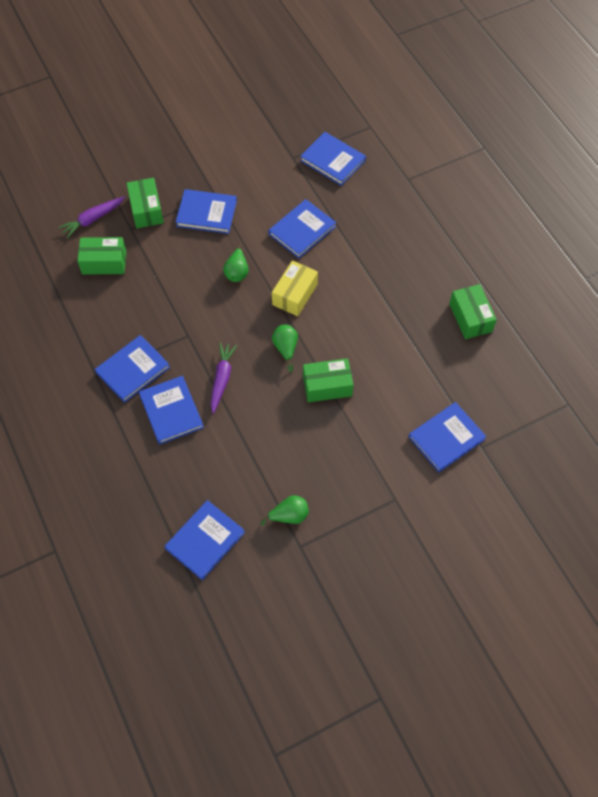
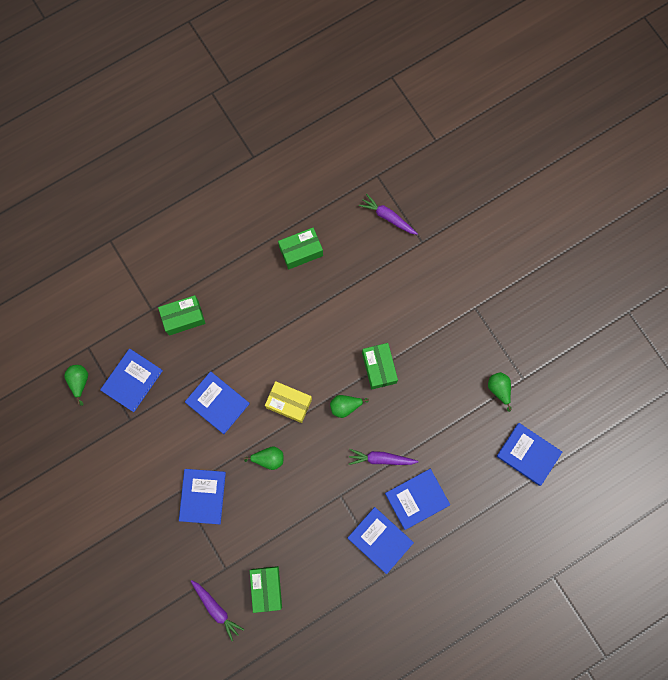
camera: 95 degrees left, 15 degrees up
(146, 210) = (201, 556): green box -> green box (183, 317)
(335, 120) = (79, 382): none -> green pear
(446, 438) = (417, 269): blue book -> none
(514, 412) = (388, 217): none -> purple carrot

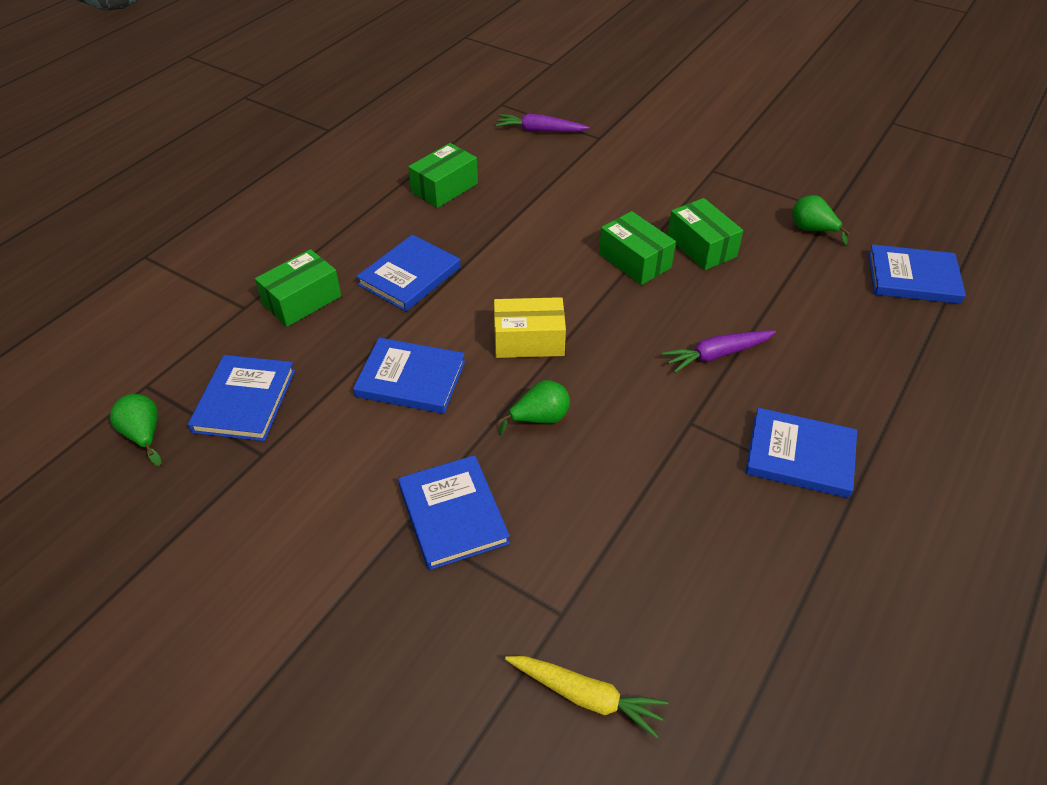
camera: 25 degrees left, 30 degrees down
(216, 609) = (586, 696): purple carrot -> yellow carrot
(266, 588) = (660, 613): green box -> green box (701, 246)
(345, 406) = (617, 315): green pear -> none
(417, 499) = (810, 382): blue book -> blue book (410, 276)

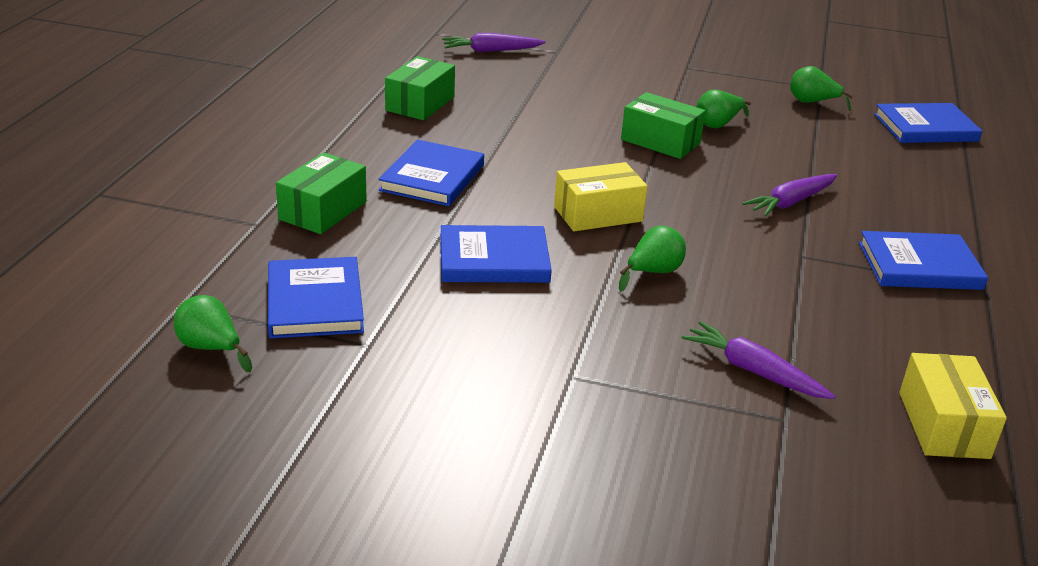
camera: 20 degrees left, 15 degrees down
(453, 514) = (617, 361): blue book -> none
(565, 551) = (753, 371): none -> purple carrot
(586, 696) = (854, 478): yellow carrot -> none
(701, 246) = (718, 124): green box -> green pear
(707, 655) = (943, 425): none -> yellow box

